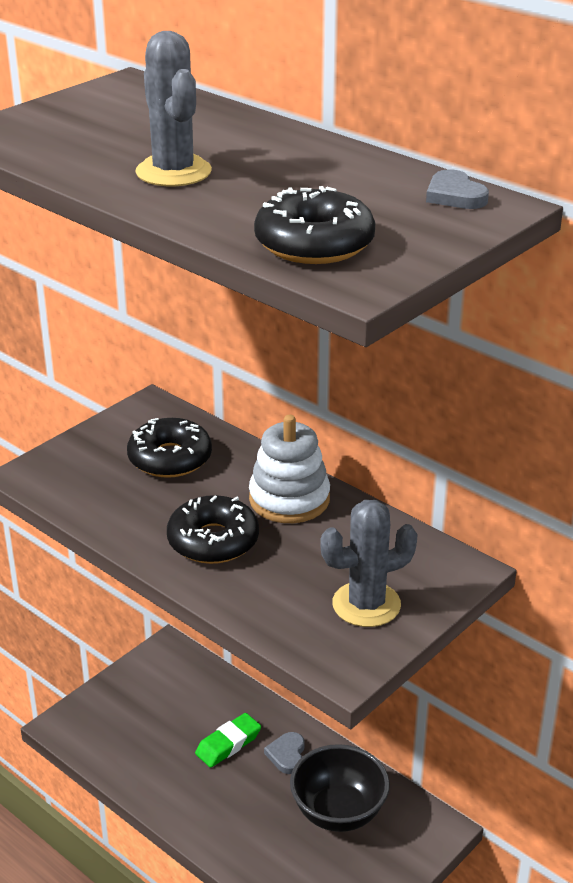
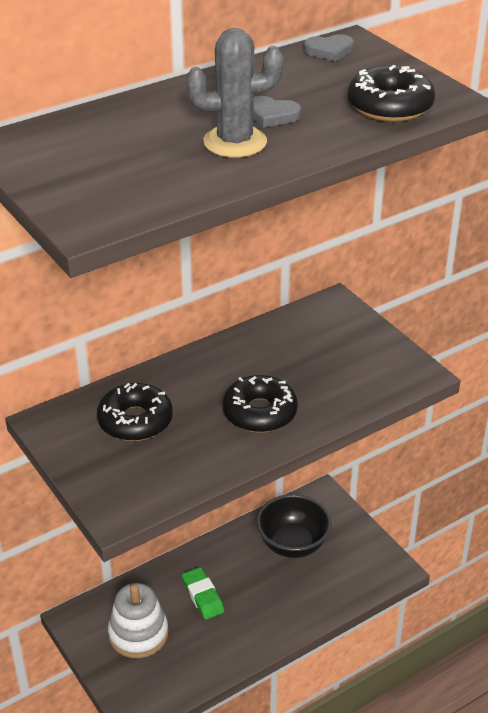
camera: 75 degrees left, 5 degrees up
(287, 755) = (227, 562): grey heart -> grey heart (272, 115)
(289, 499) = (222, 365): white stacking toy -> white stacking toy (138, 634)
(366, 604) = (358, 351): grey cactus -> none

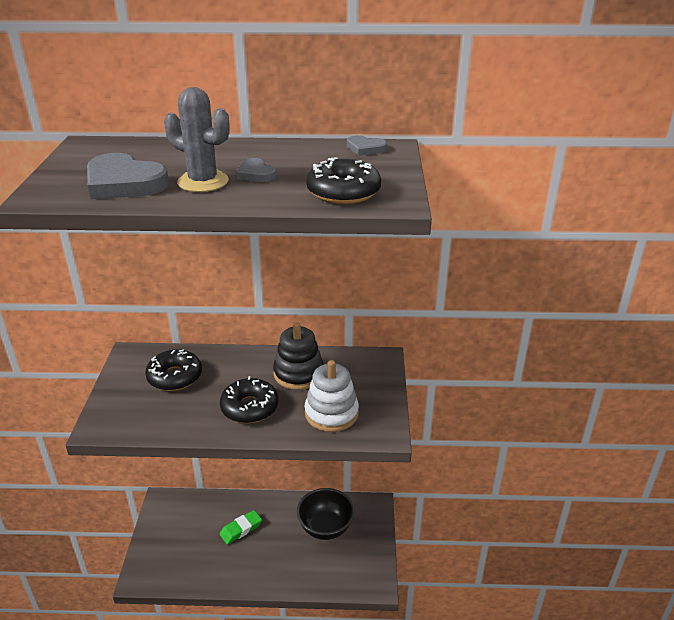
camera: 35 degrees right, 5 degrees down
(138, 634) = (184, 531): white stacking toy -> white stacking toy (331, 413)
(152, 173) = (124, 183): none -> grey heart
(203, 596) = (241, 529): green eraser -> green eraser turned 45 degrees clockwise
(268, 356) = (298, 373): none -> black stacking toy

